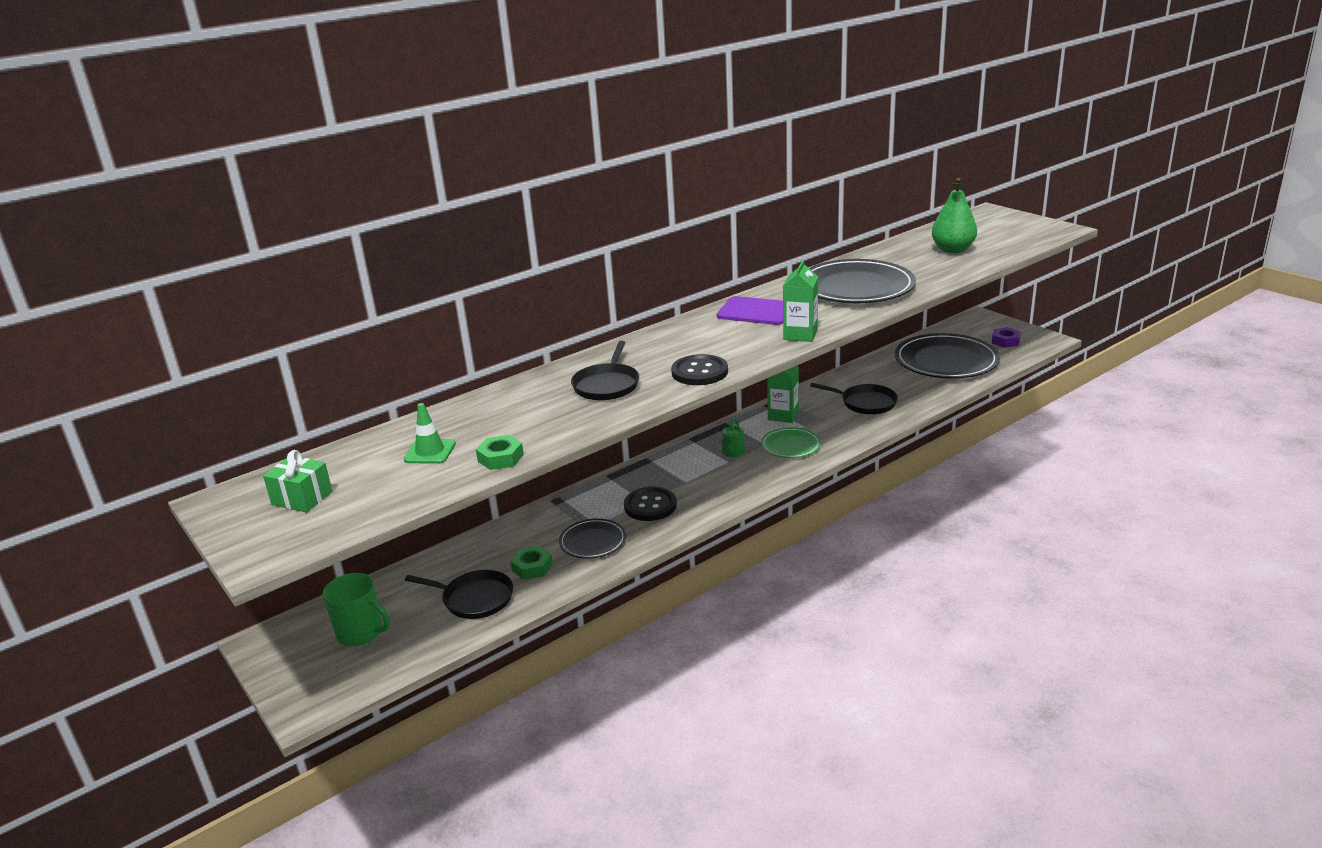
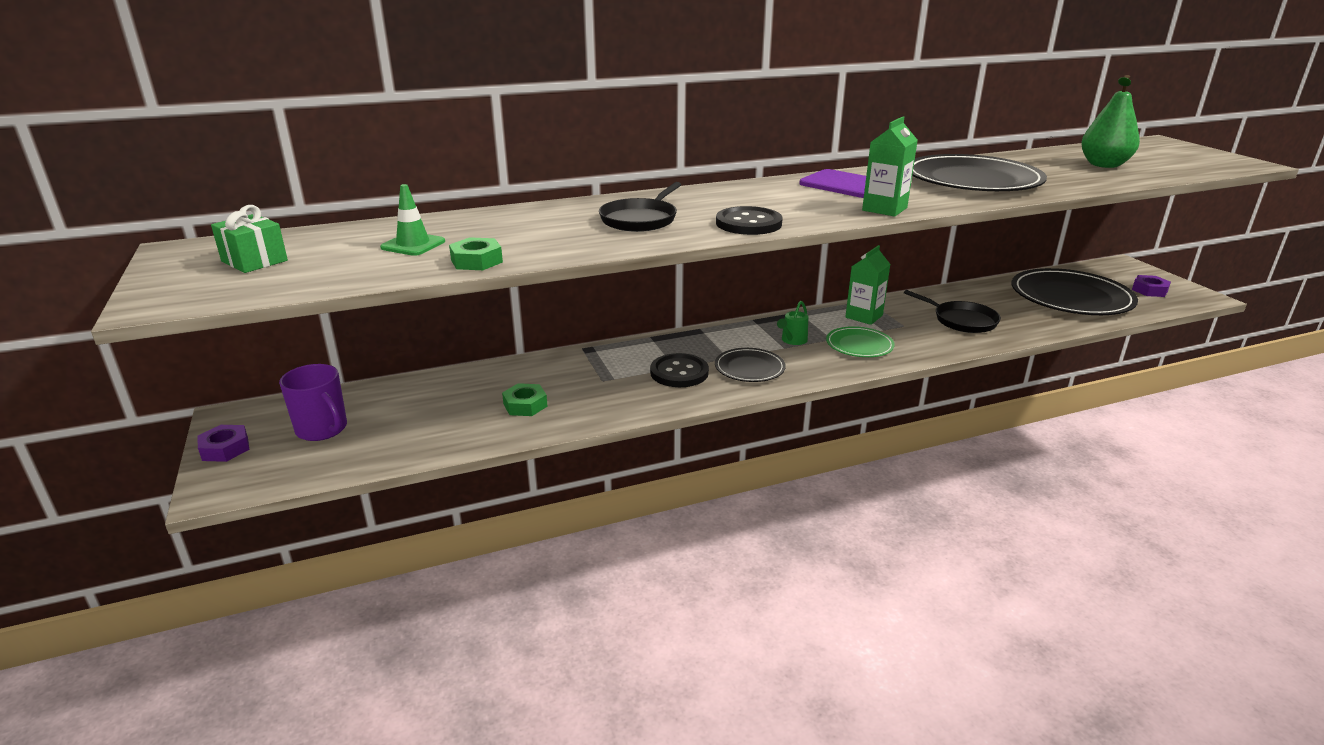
camera: 15 degrees right, 0 degrees up
(282, 672) = (225, 449): none -> purple nut
(361, 633) = (322, 429): green mug -> purple mug
(475, 599) = (450, 422): black pan -> none
(592, 541) = (600, 394): black plate -> black plate (749, 368)

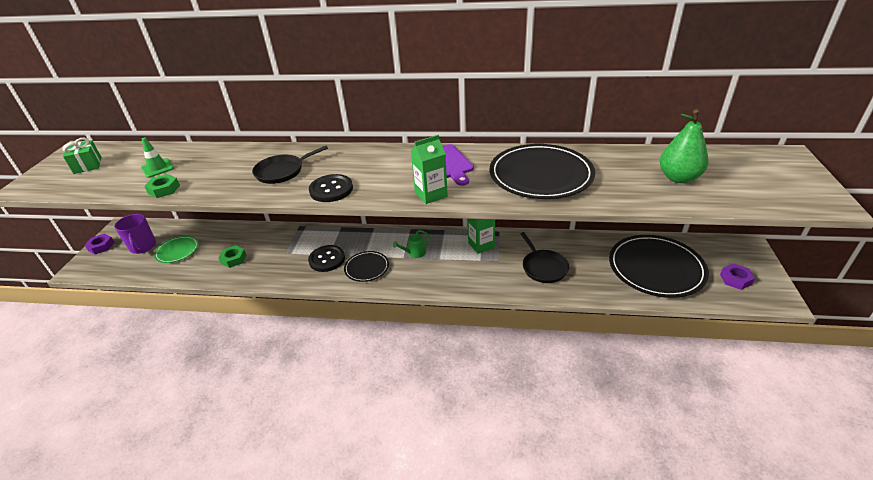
camera: 30 degrees right, 10 degrees up
(859, 345) = (450, 269): green plate -> green plate (177, 251)

